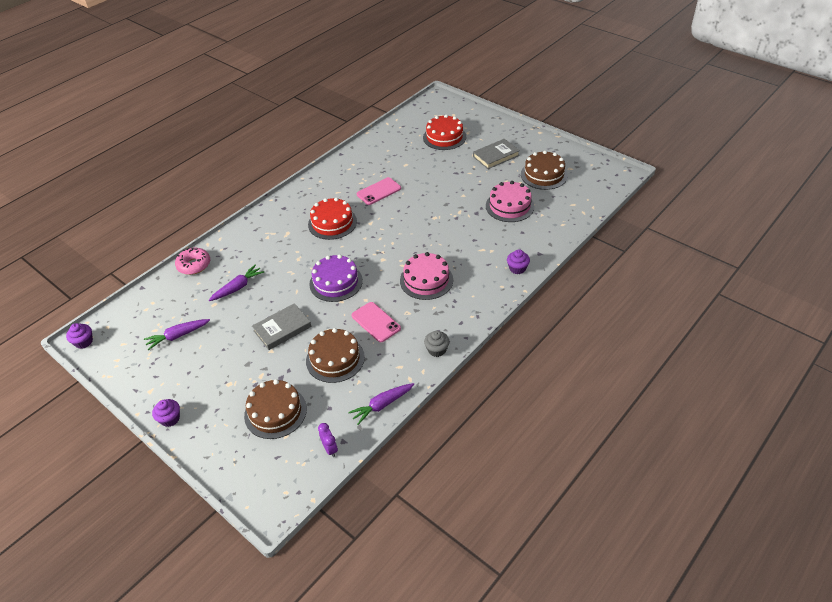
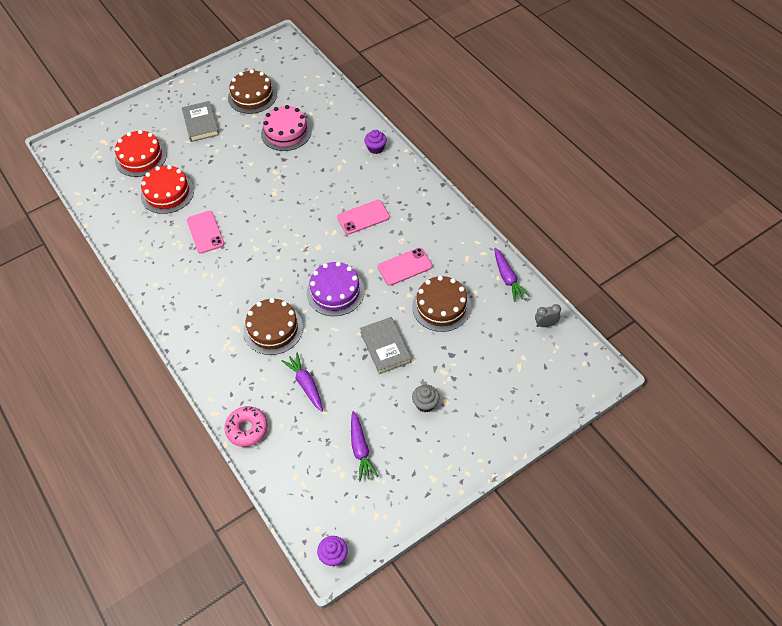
camera: 75 degrees left, 10 degrees up
(170, 419) = (476, 458): purple cupcake -> none
(275, 412) = (493, 363): brown cake -> brown cake (273, 329)
(330, 449) = (545, 324): purple clock -> grey clock
(332, 223) = (238, 282): red cake -> red cake (167, 193)
(426, 280) = (363, 217): pink cake -> pink phone
(437, 350) = (455, 227): grey cupcake -> grey cupcake (425, 403)

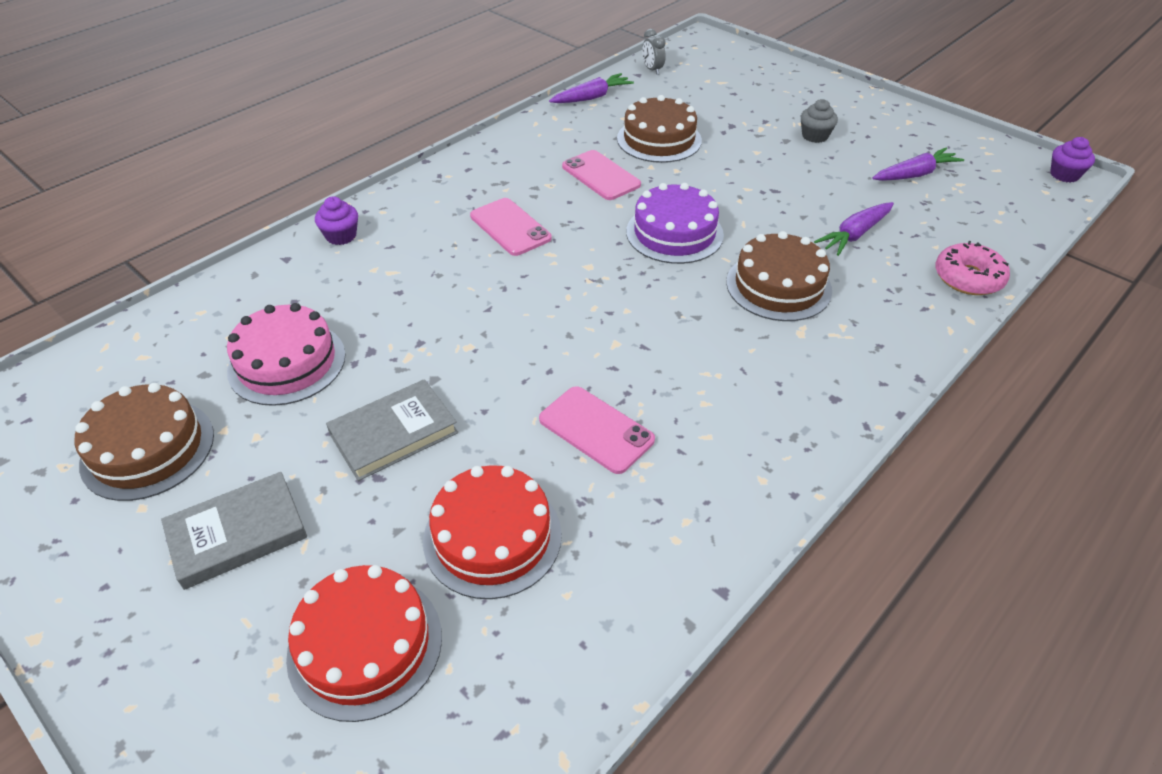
camera: 105 degrees left, 10 degrees down
(205, 232) = (596, 429): pink phone -> pink phone turned 75 degrees clockwise
(385, 347) = (749, 175): grey book -> grey book (394, 433)

